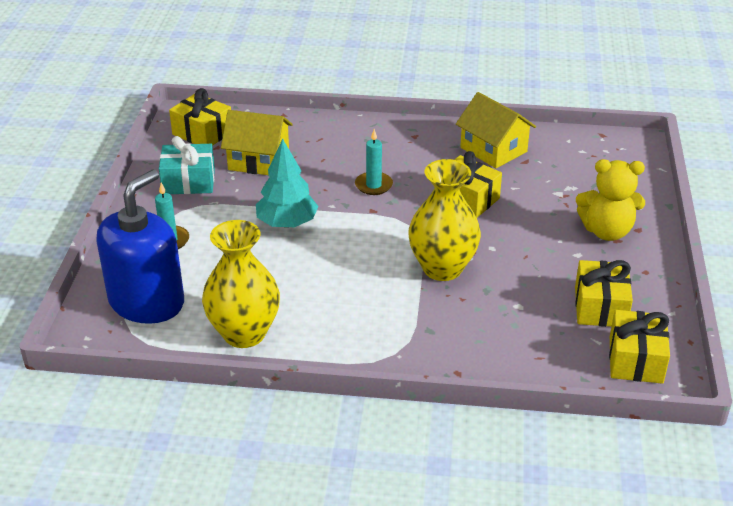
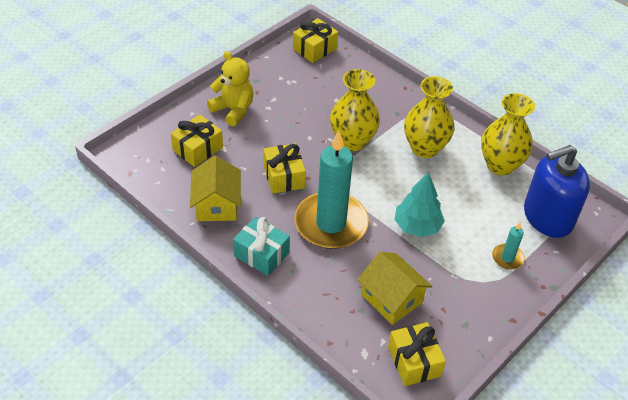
camera: 145 degrees left, 10 degrees up
(188, 182) = (460, 308): turquoise gift -> turquoise gift (261, 254)
(353, 305) = (424, 148): none -> yellow vase
(373, 185) = (331, 223): turquoise candle -> turquoise candle, size x2.34
(600, 307) = (297, 77): yellow gift -> yellow gift (198, 149)

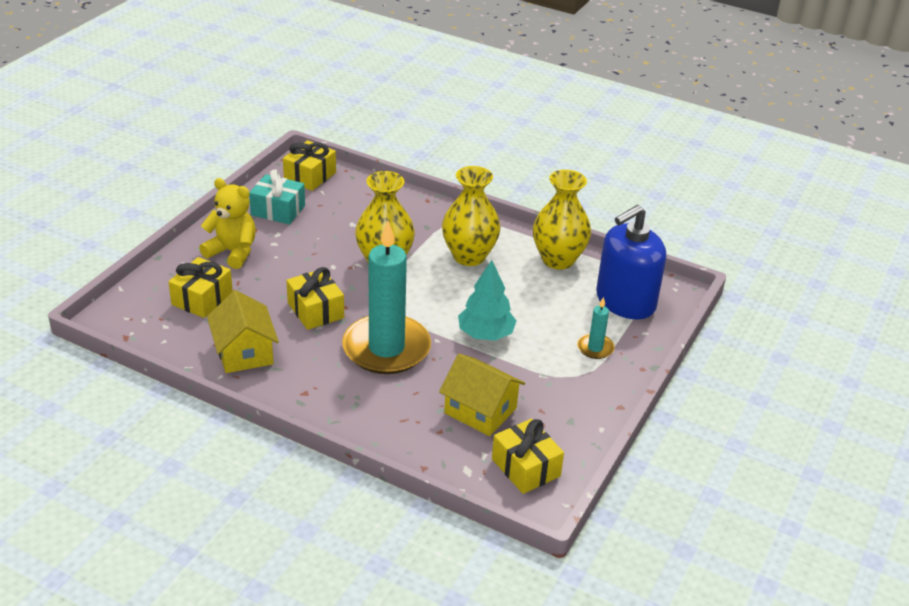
camera: 15 degrees left, 10 degrees down
(261, 254) = (315, 393): turquoise gift -> turquoise gift (278, 210)

